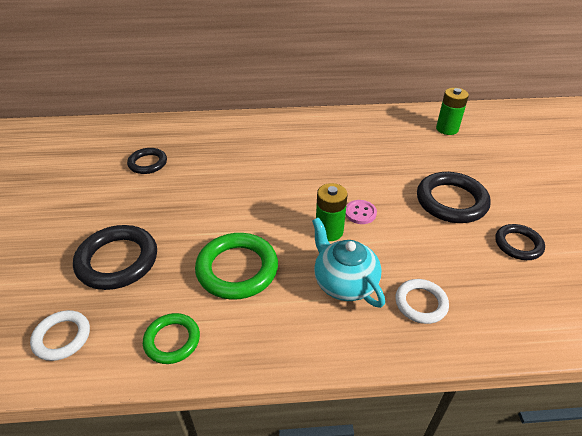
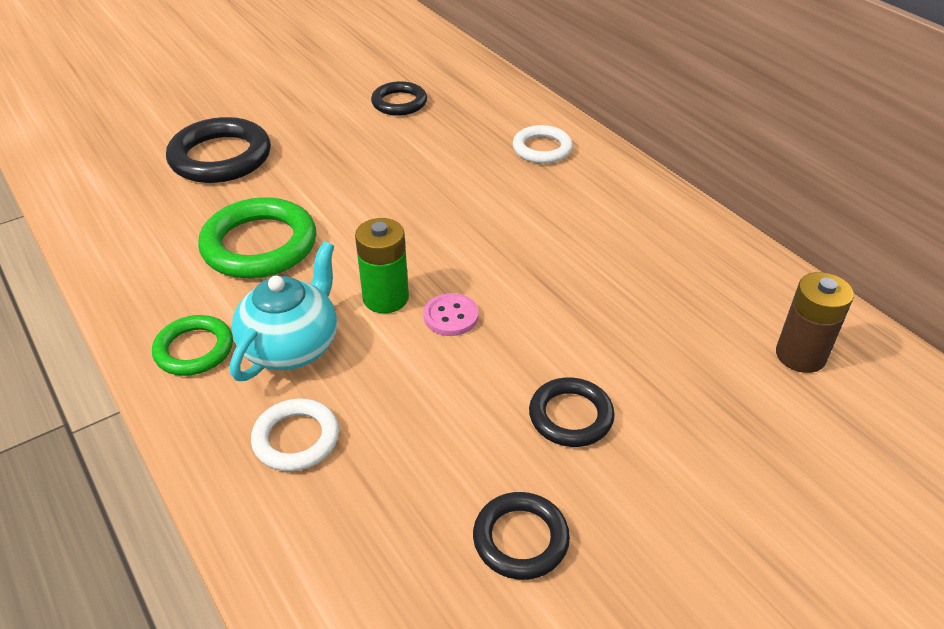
camera: 60 degrees right, 0 degrees up
(62, 337) = (100, 173): white ring -> white ring (542, 149)
(172, 340) = (127, 242): green ring -> green ring (194, 349)
(447, 129) = (800, 355): green battery -> brown battery
(451, 201) = (570, 416): black ring -> black ring, size x0.60

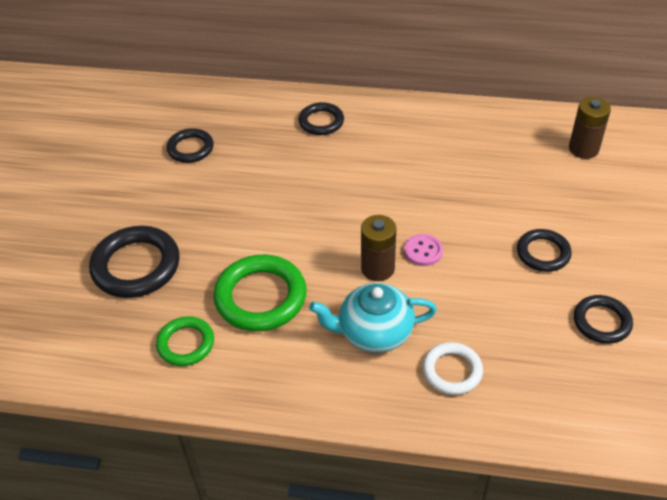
camera: 45 degrees left, 5 degrees up
(194, 349) = (328, 379): green ring -> green ring (186, 344)
(291, 346) = (374, 332): turquoise teapot -> turquoise teapot turned 75 degrees counterclockwise
(385, 298) = (377, 268): green battery -> brown battery
(542, 149) = (321, 122): white ring -> black ring

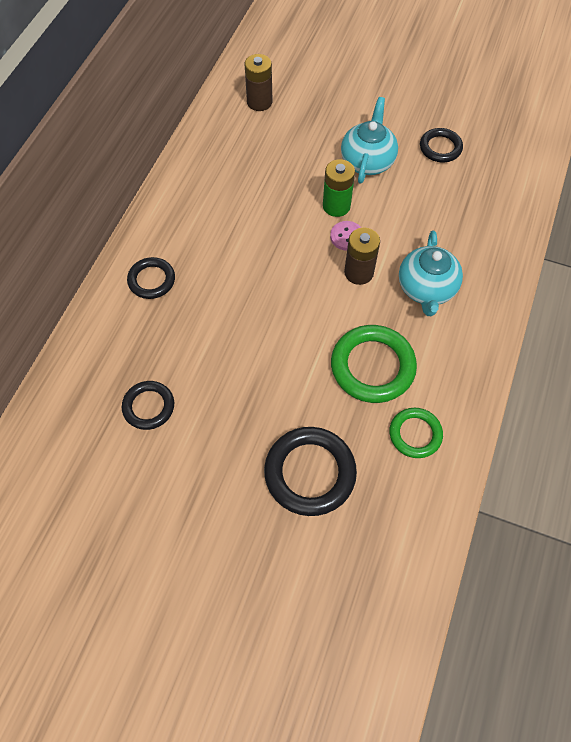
camera: 80 degrees left, 15 degrees up
(452, 371) = (471, 246): white ring -> none
(463, 236) = (336, 206): none -> green battery
(543, 253) = (367, 161): black ring -> turquoise teapot

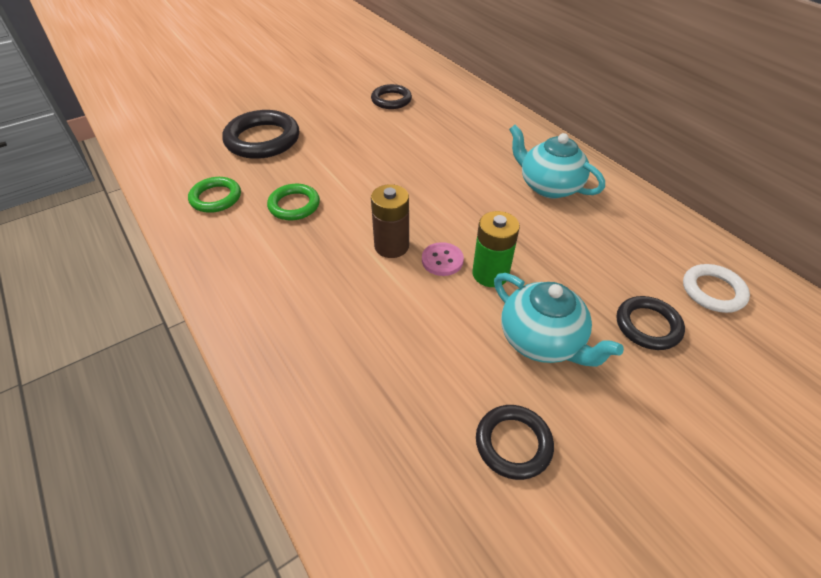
camera: 125 degrees right, 15 degrees down
(151, 280) = (498, 133): black ring -> black ring (647, 325)
(259, 102) = (713, 291): brown battery -> white ring
(372, 366) = (294, 205): green ring -> green ring, size x0.60
(426, 289) = (322, 284): turquoise teapot -> turquoise teapot (548, 186)

